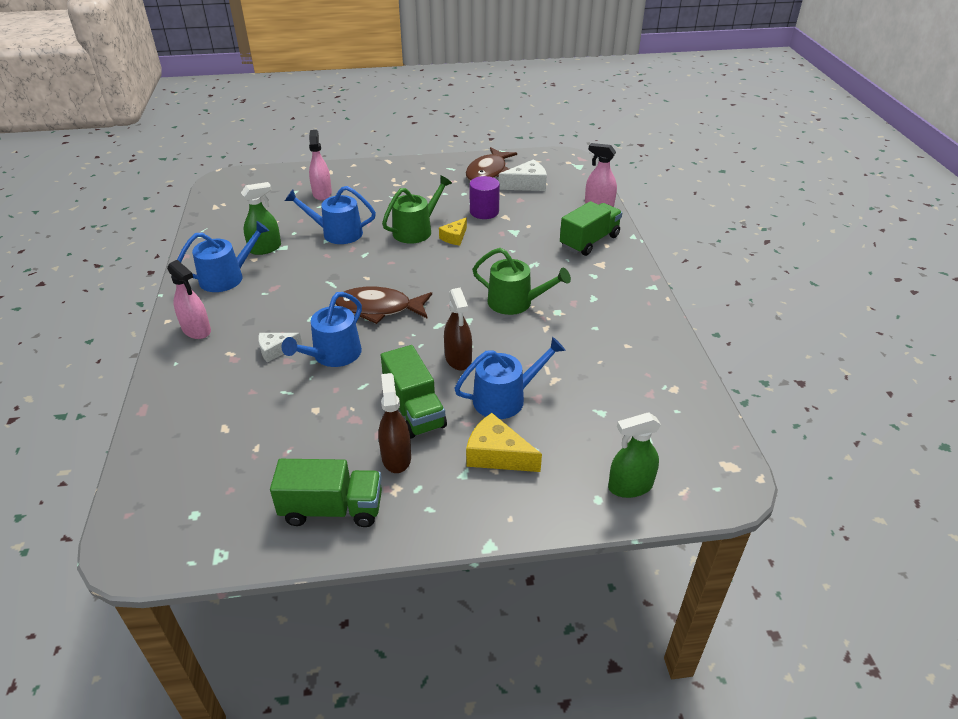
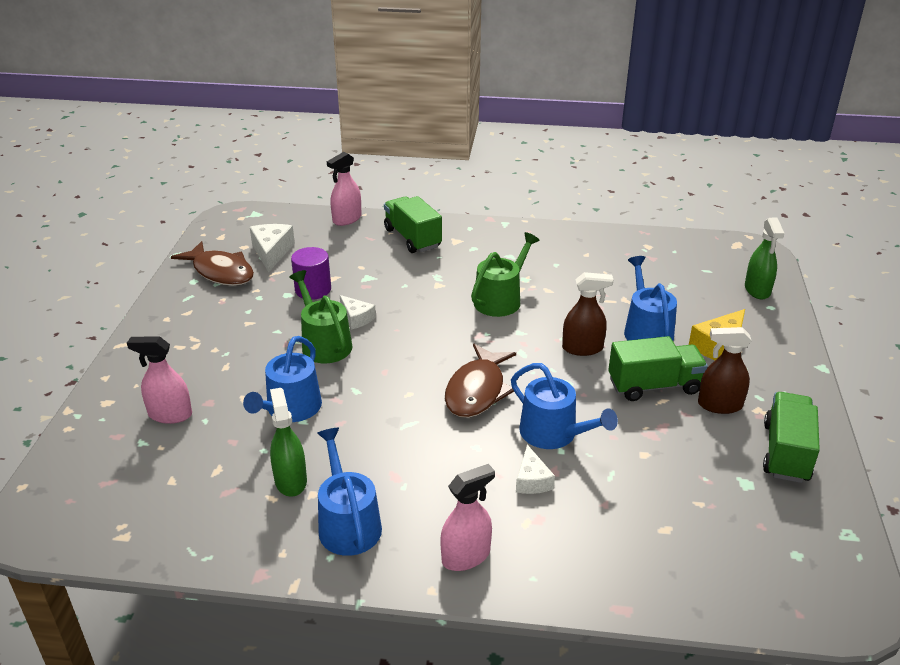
camera: 75 degrees left, 5 degrees down
(454, 237) = (356, 318): yellow cheese -> white cheese

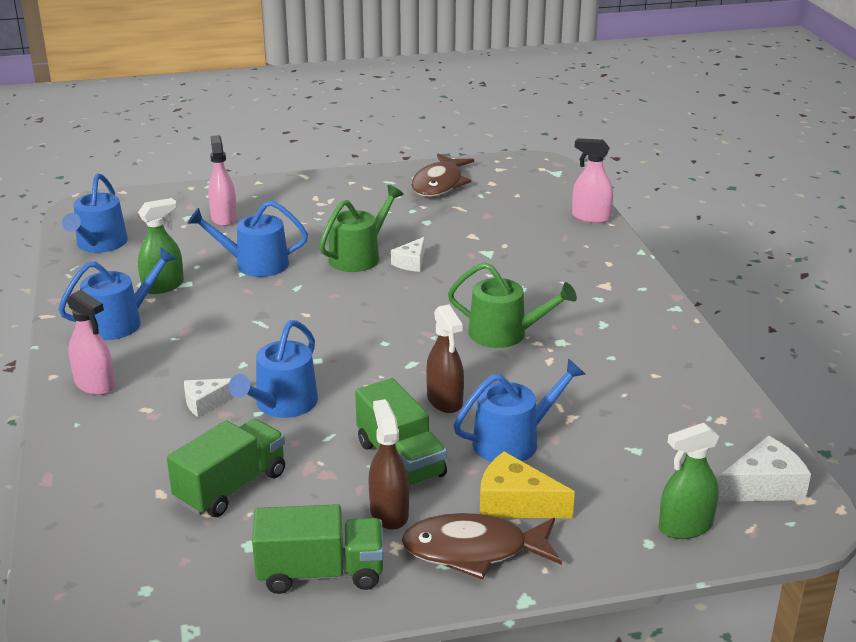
camera: 70 degrees right, 5 degrees down
(149, 522) = (99, 244): none -> blue watering can
(272, 252) = (493, 197): white cheese -> white cheese (763, 486)
(313, 290) = (443, 231): purple cylinder -> none
(412, 238) = (586, 260): green truck -> green truck (231, 487)
(477, 391) = (330, 349): brown fish -> brown fish (473, 550)

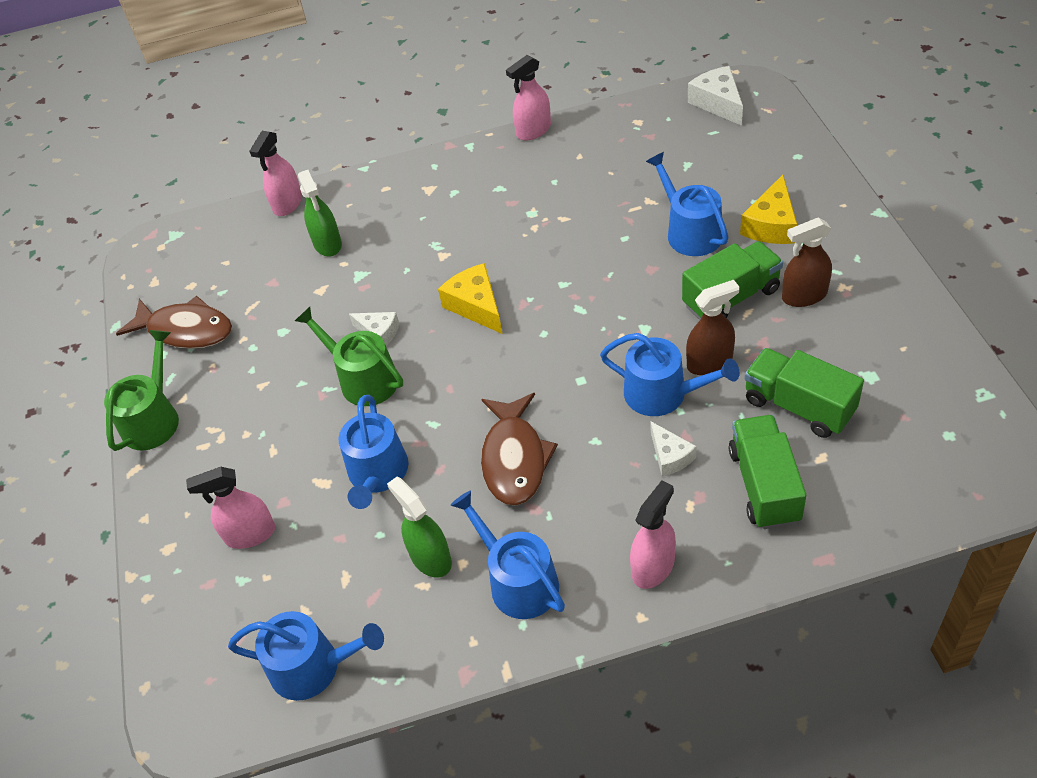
camera: 85 degrees left, 20 degrees up
(320, 573) = (890, 326): green truck -> green truck (764, 485)
(431, 308) = (476, 306): none -> yellow cheese
(445, 400) = (637, 279): brown spray bottle -> brown spray bottle (709, 362)
(473, 550) = (834, 243): brown fish -> brown fish (514, 459)
(505, 334) = (520, 249): green watering can -> green watering can (153, 419)
(685, 527) = (774, 139): green spray bottle -> green spray bottle (328, 244)
(702, 347) = (533, 130): none -> pink spray bottle

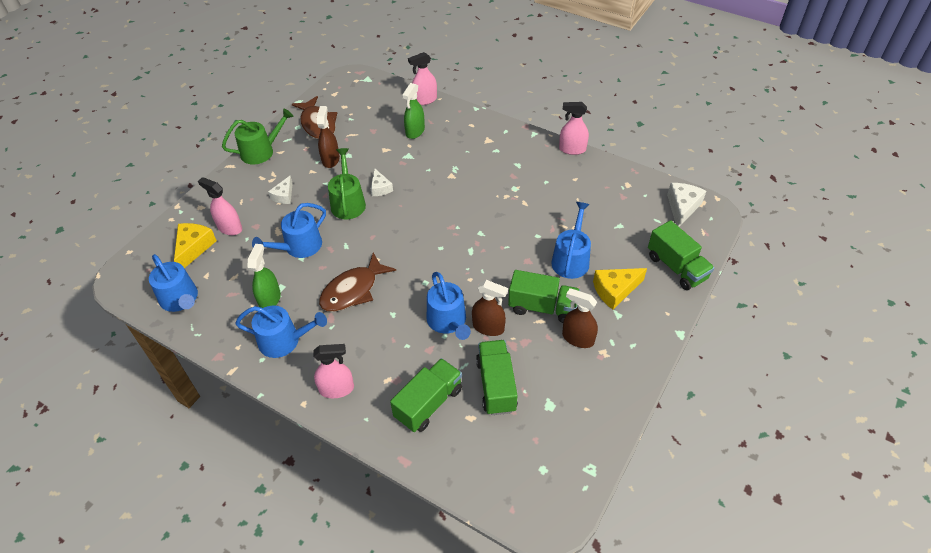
camera: 40 degrees right, 0 degrees up
(266, 353) = (330, 159): none -> brown spray bottle
(476, 306) = (432, 210): yellow cheese -> yellow cheese (194, 248)
(518, 581) = (284, 341): blue watering can -> blue watering can turned 90 degrees clockwise
(670, 456) = (411, 351): white cheese -> white cheese (284, 195)
(791, 159) = (676, 267): none -> green truck

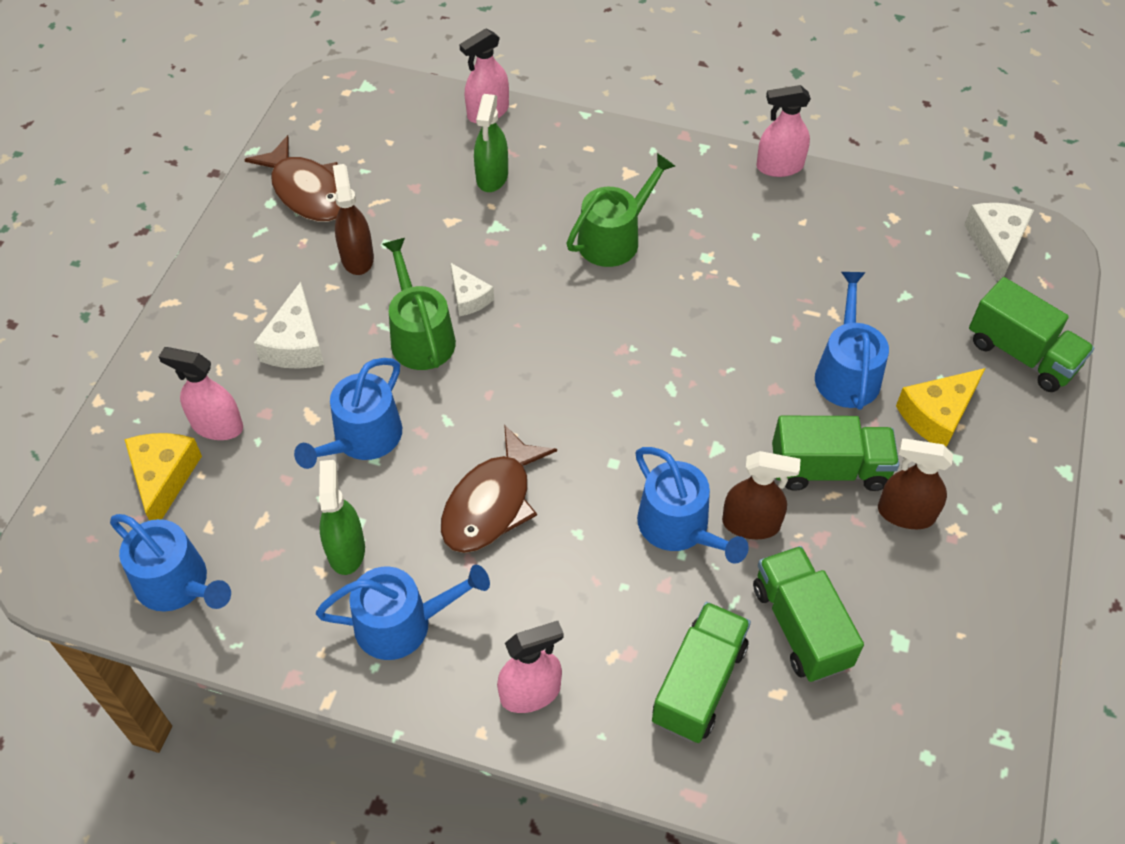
camera: 15 degrees left, 5 degrees up
(261, 151) = (219, 263): green watering can -> green watering can (614, 238)
(284, 195) = (296, 344): white cheese -> white cheese, size x1.55

